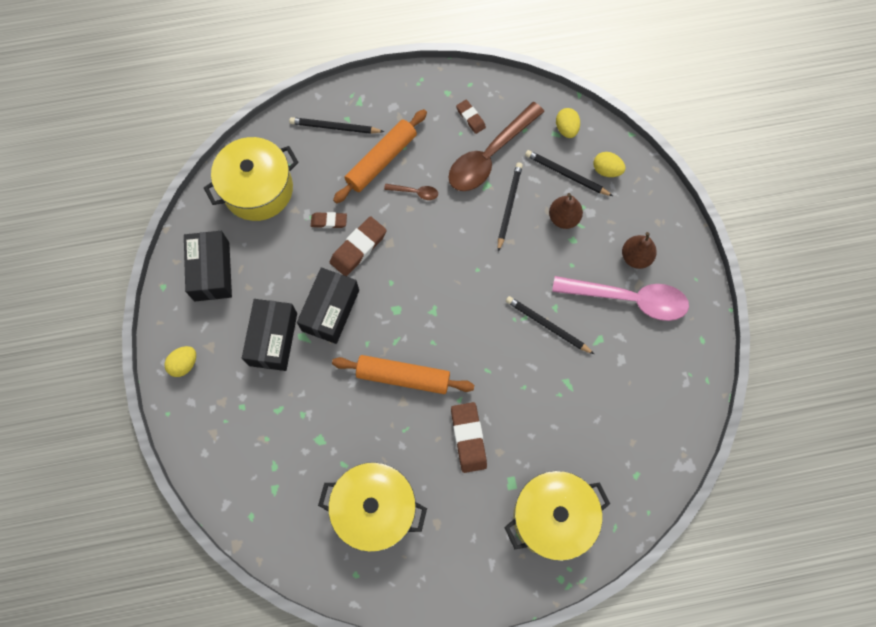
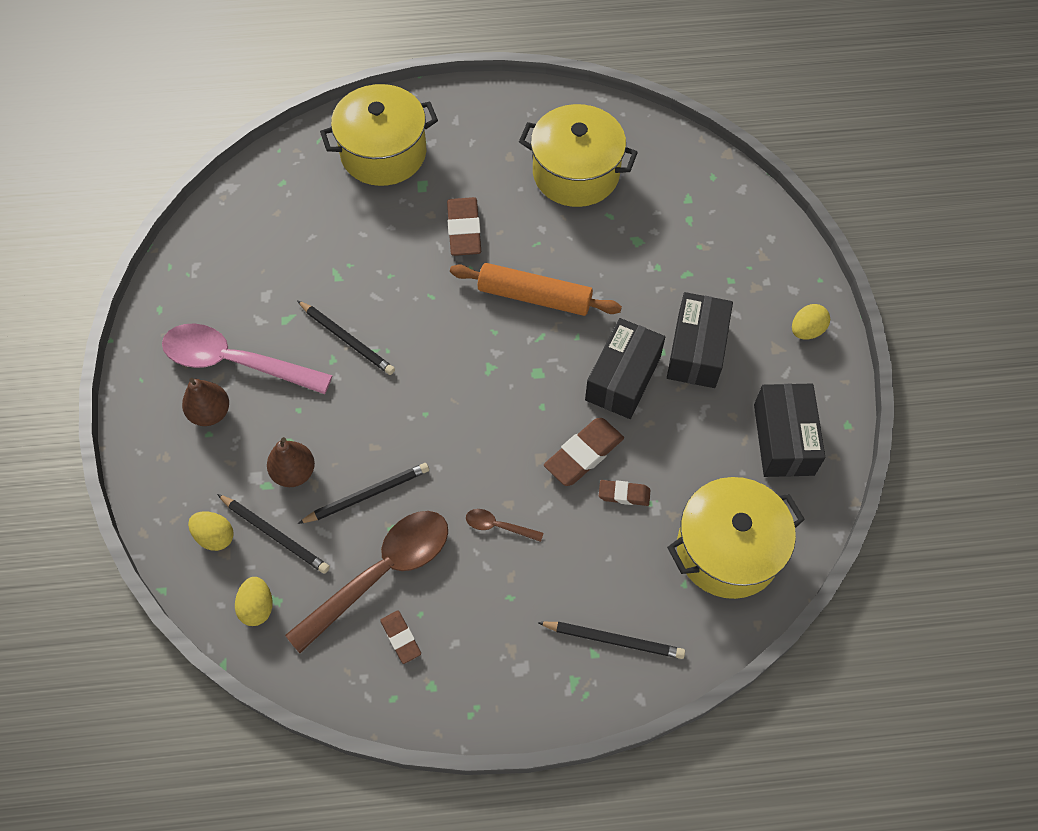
camera: 175 degrees left, 10 degrees down
(381, 160) = (544, 579): orange rolling pin -> none
(509, 206) = (367, 495): black pencil -> black pencil turned 135 degrees counterclockwise

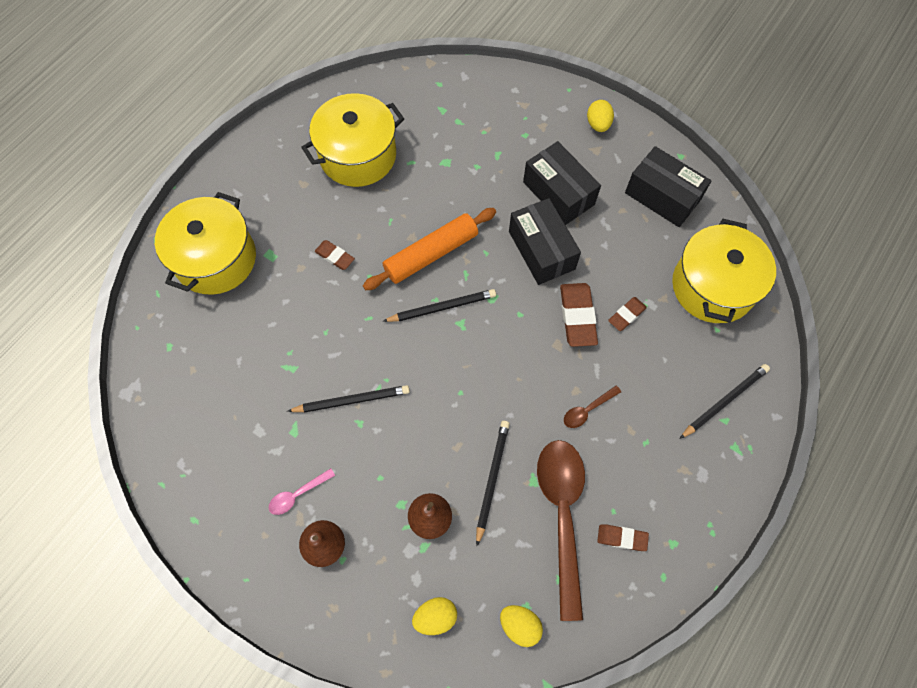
camera: 50 degrees left, 5 degrees up
(236, 362) = (298, 494): pink spoon -> pink spoon, size x0.42
(274, 535) = (470, 570): black pencil -> black pencil (442, 307)
(464, 230) = (335, 256): brown eraser -> brown eraser, size x0.59

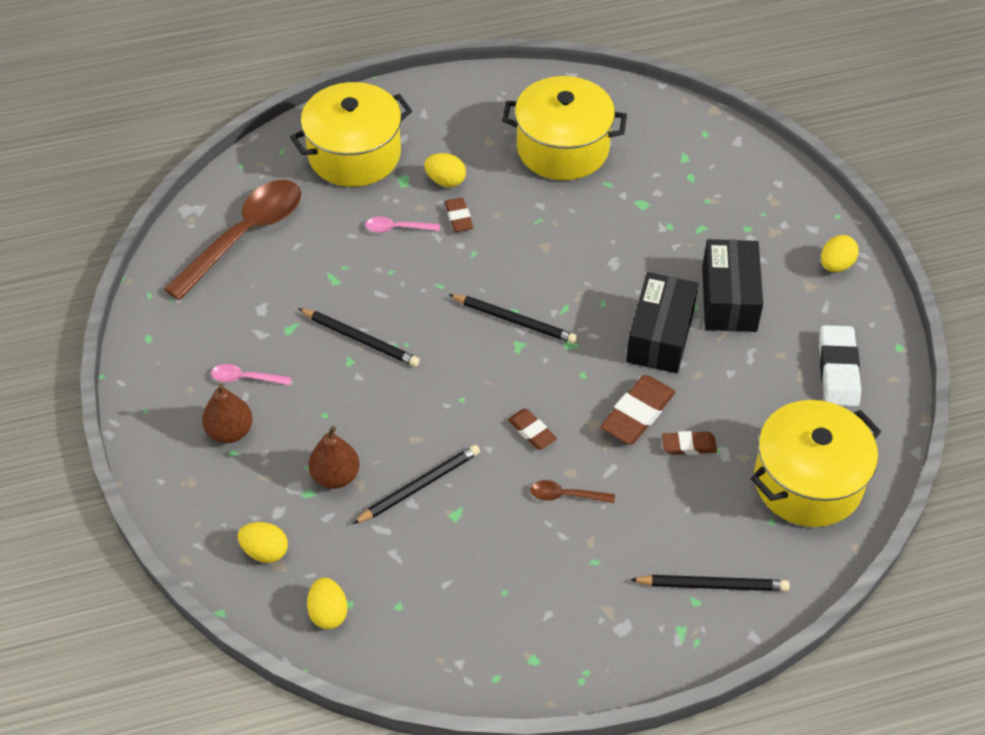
camera: 40 degrees right, 15 degrees down
(299, 295) = (397, 228): none -> pink spoon
(300, 235) = (445, 181): none -> yellow egg
(431, 254) = (549, 271): orange rolling pin -> none
(562, 515) = (453, 560): brown spoon -> brown spoon (244, 236)
(622, 538) = (489, 618): brown eraser -> brown eraser (532, 431)
(662, 196) = (838, 370): black box -> white eraser

